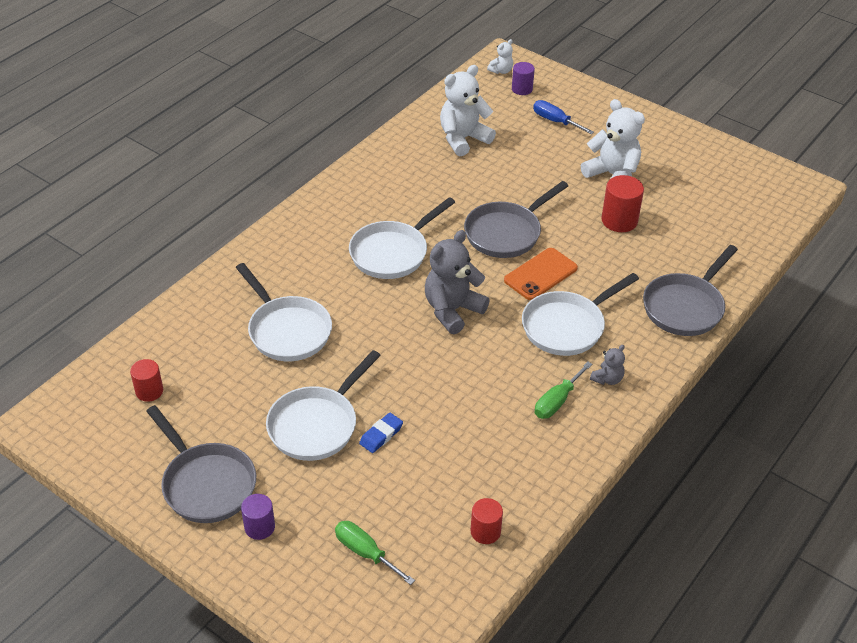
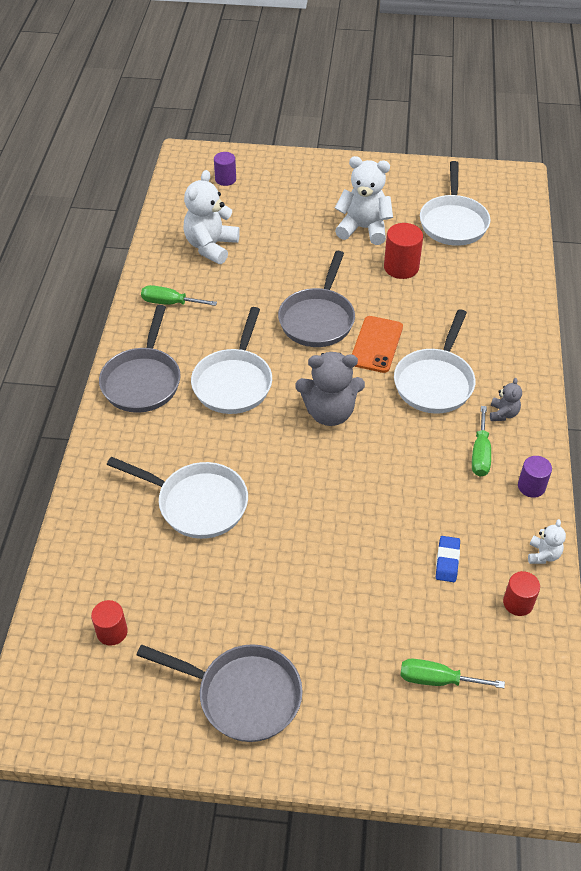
camera: 30 degrees left, 5 degrees up
(259, 527) = (326, 709): purple cylinder -> purple cylinder (531, 486)
(317, 424) = (298, 581): white pan -> white pan (453, 222)
(381, 435) = (362, 561): blue eraser -> blue eraser (447, 561)
(392, 170) = (170, 303): none -> green screwdriver
(452, 310) = (329, 412): grey teddy bear -> grey teddy bear turned 105 degrees counterclockwise
(501, 71) = (193, 169): white teddy bear -> white teddy bear (543, 555)
(555, 121) = (278, 198): blue screwdriver -> none
(685, 307) = (511, 321): grey pan -> grey pan (143, 380)

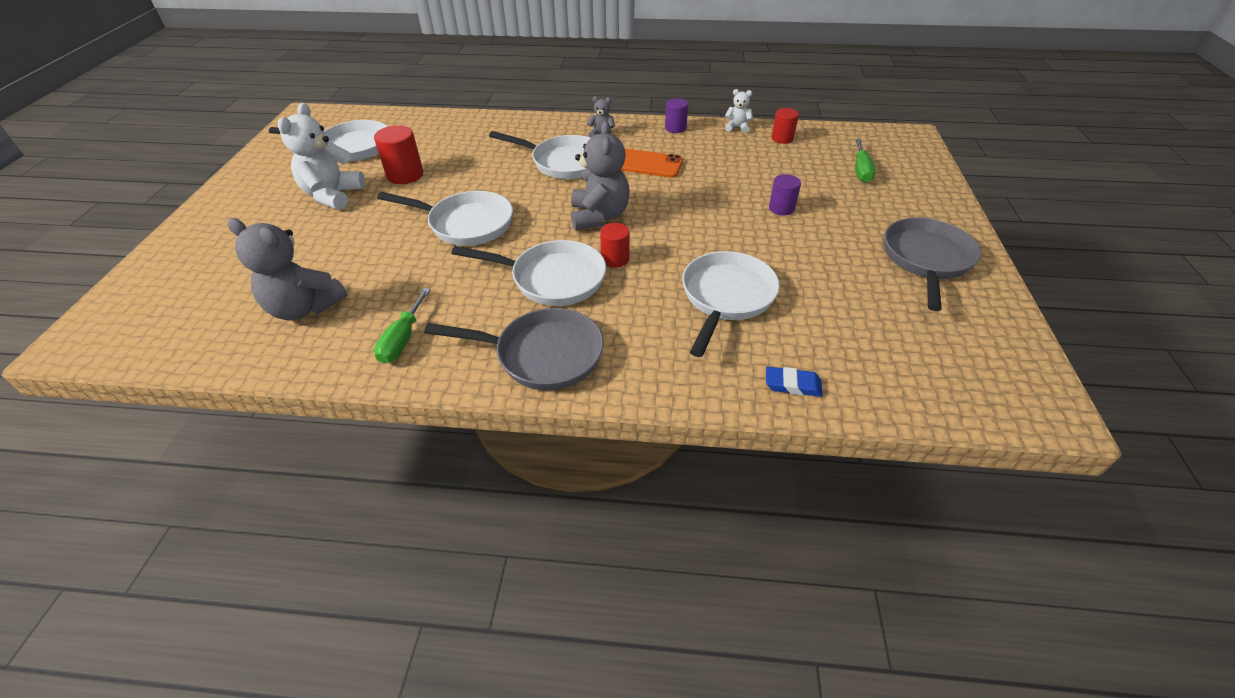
camera: 90 degrees left, 5 degrees down
(112, 632) = (906, 349): red cylinder -> red cylinder (615, 259)
(211, 246) = (304, 308): white teddy bear -> grey teddy bear
(225, 179) = (165, 301): purple cylinder -> purple cylinder (781, 208)
(318, 319) = (466, 224): grey pan -> white pan
(376, 344) = (511, 190): orange phone -> orange phone (648, 164)
(447, 561) = (754, 163): blue eraser -> blue eraser (792, 385)
(480, 454) = (645, 146): green screwdriver -> none

